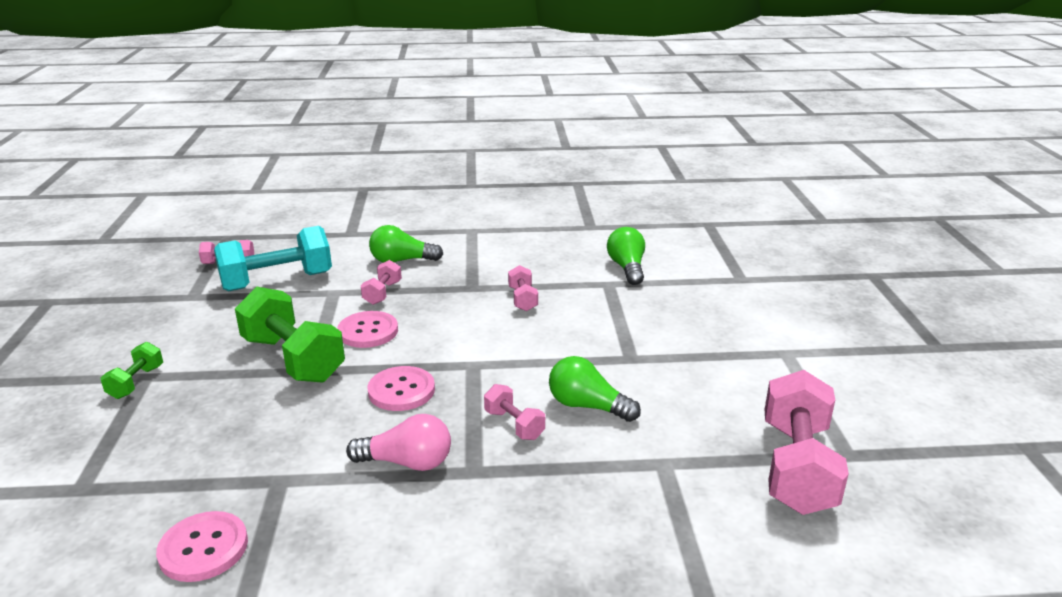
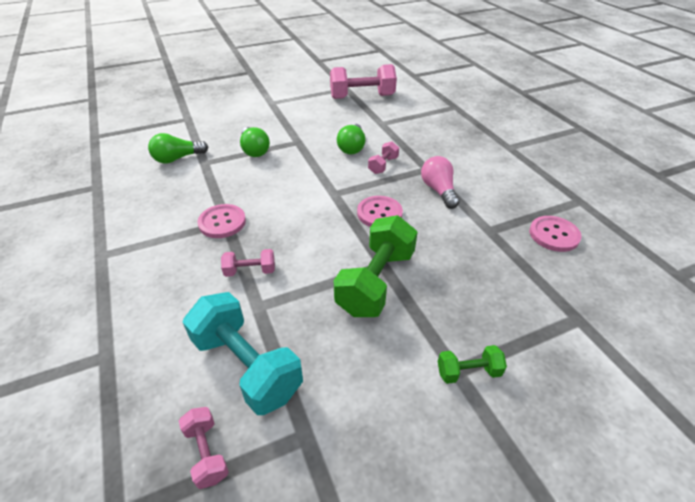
camera: 110 degrees left, 15 degrees up
(368, 331) = (316, 255): pink button -> pink button (222, 222)
(402, 260) = (179, 282): green light bulb -> green light bulb (254, 150)
(523, 299) = (238, 193): pink dumbbell -> none

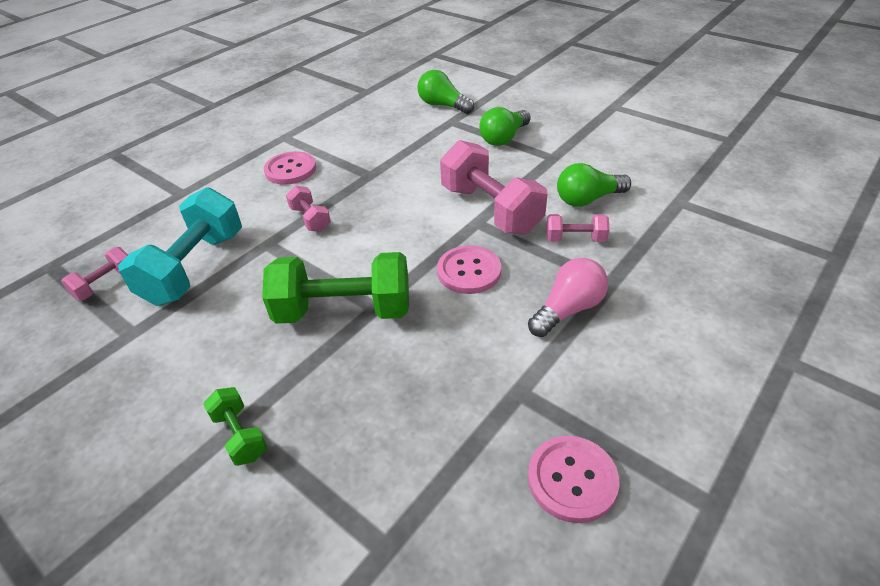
camera: 65 degrees right, 0 degrees up
(222, 222) = (368, 173): pink button -> pink button (290, 170)
(362, 97) = (727, 160): pink dumbbell -> pink dumbbell (490, 209)

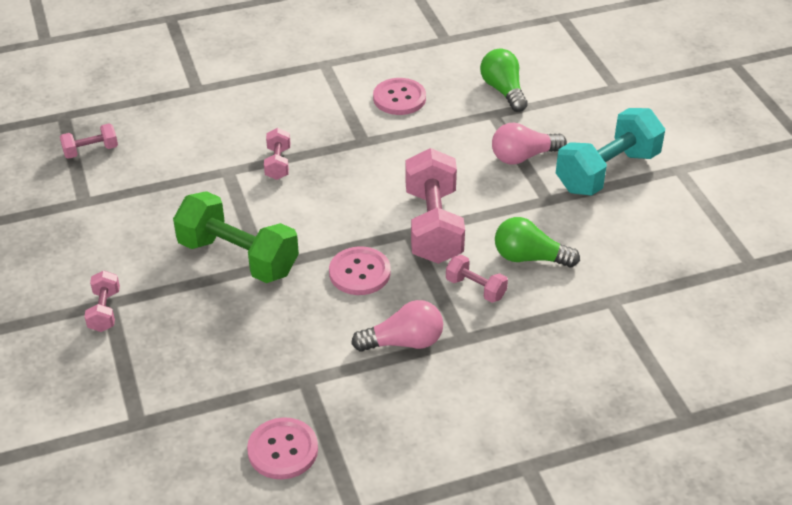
camera: 30 degrees right, 0 degrees up
(194, 267) = (160, 167): turquoise dumbbell -> turquoise dumbbell (607, 172)
(240, 435) = (105, 311): green dumbbell -> pink dumbbell
(290, 170) = (301, 104): pink button -> pink button (399, 98)
(504, 138) = (523, 157): green light bulb -> pink light bulb

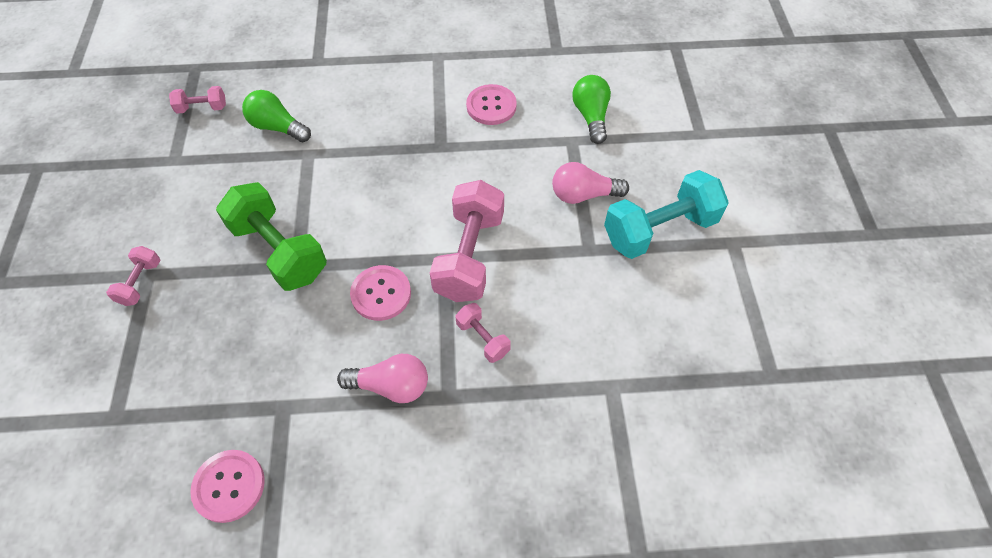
camera: 15 degrees right, 15 degrees up
(278, 163) = (355, 155): pink dumbbell -> none
(529, 258) = (548, 314): green light bulb -> green light bulb (277, 127)

